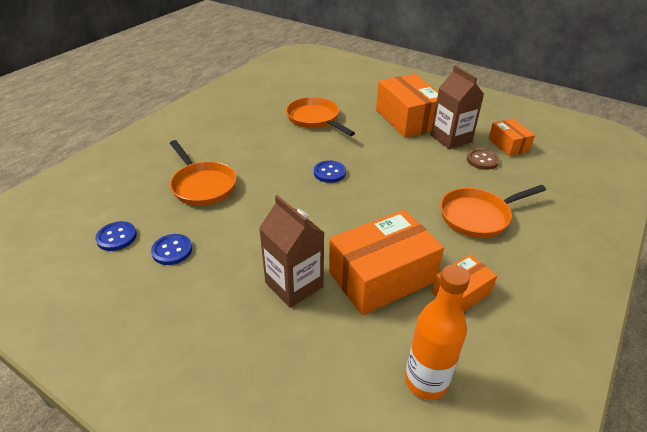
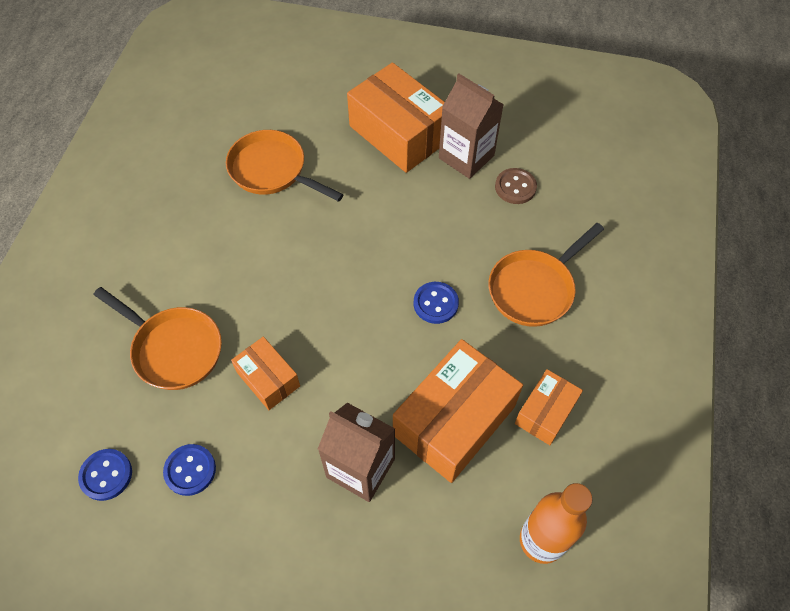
camera: 20 degrees left, 20 degrees up
(329, 173) = (332, 271): blue button -> blue button (435, 303)
(508, 145) = (540, 147): orange box -> orange box (268, 379)

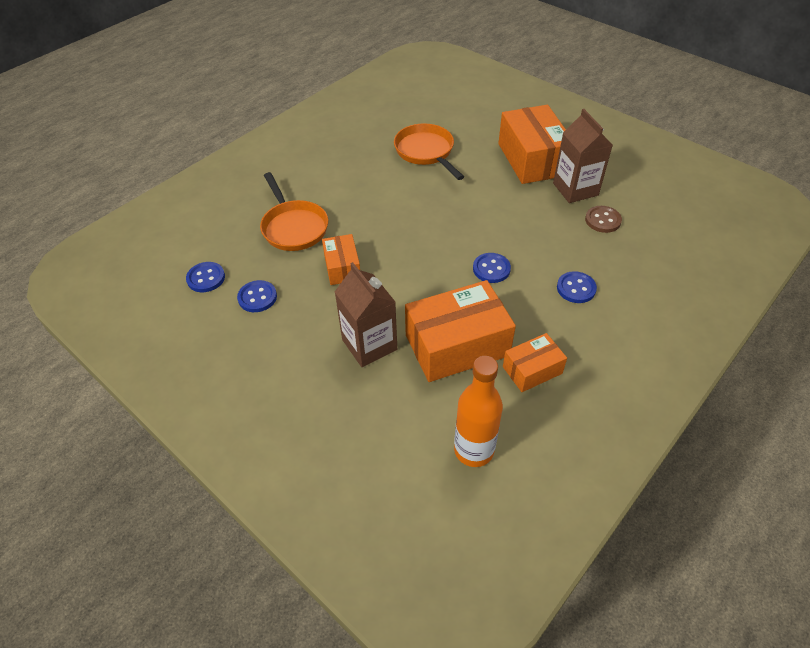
camera: 30 degrees right, 10 degrees down
(534, 288) = (576, 288): orange pan -> blue button

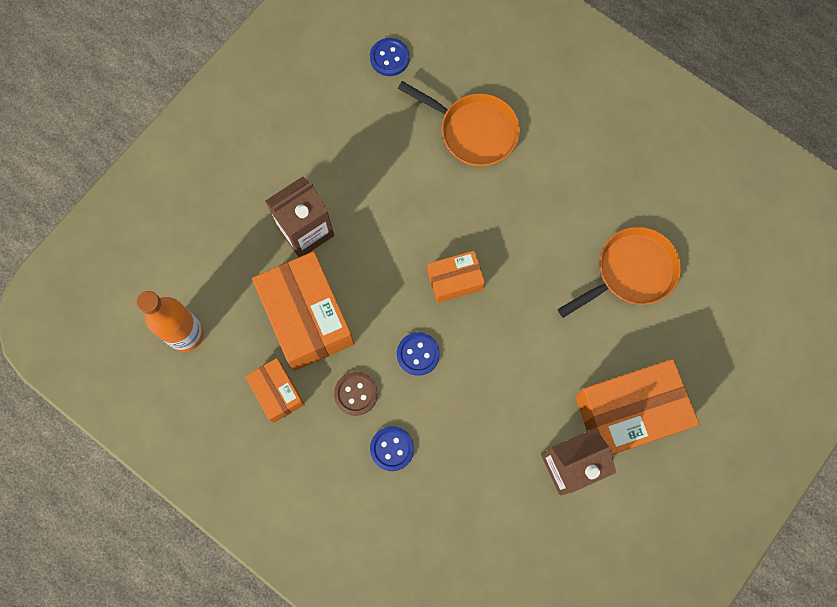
camera: 85 degrees right, 25 degrees up
(257, 297) = (364, 113): blue button -> none
(293, 227) = (473, 131): orange pan -> orange pan turned 120 degrees counterclockwise
(342, 267) = (412, 192): orange box -> orange box (455, 280)
(602, 220) = (511, 494): brown button -> brown button (356, 394)

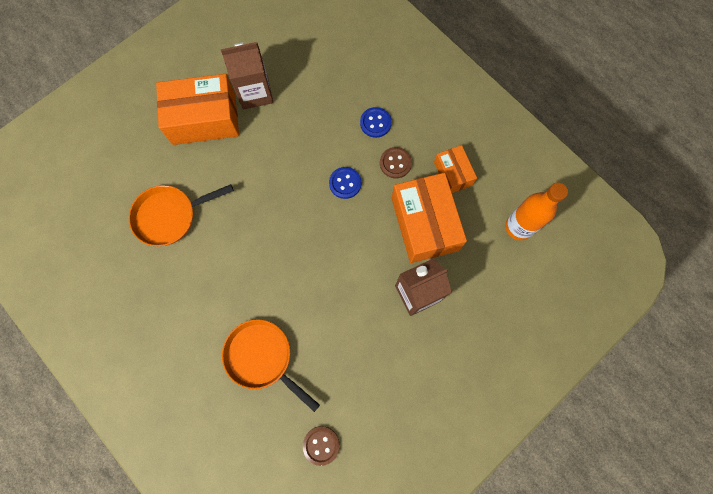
camera: 170 degrees left, 0 degrees up
(389, 58) = (321, 445): blue button -> brown button
(455, 280) = (306, 233): orange box -> none

